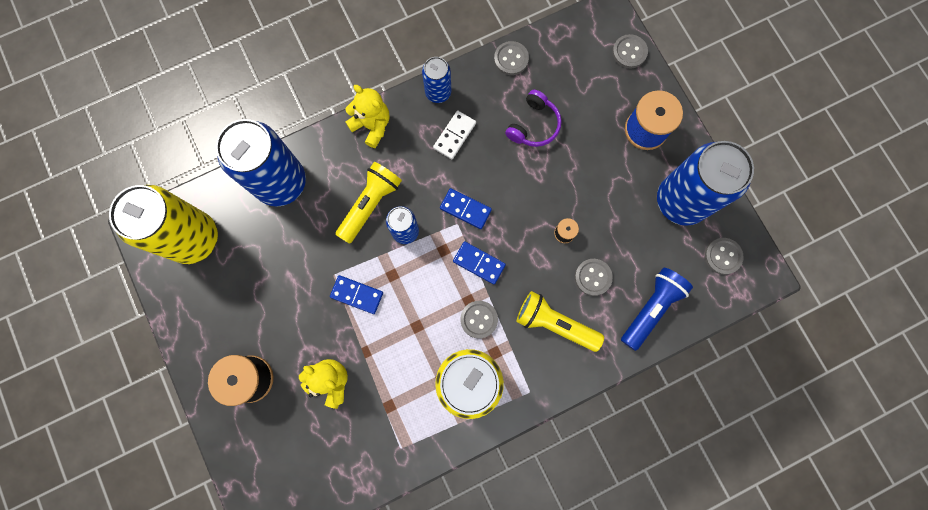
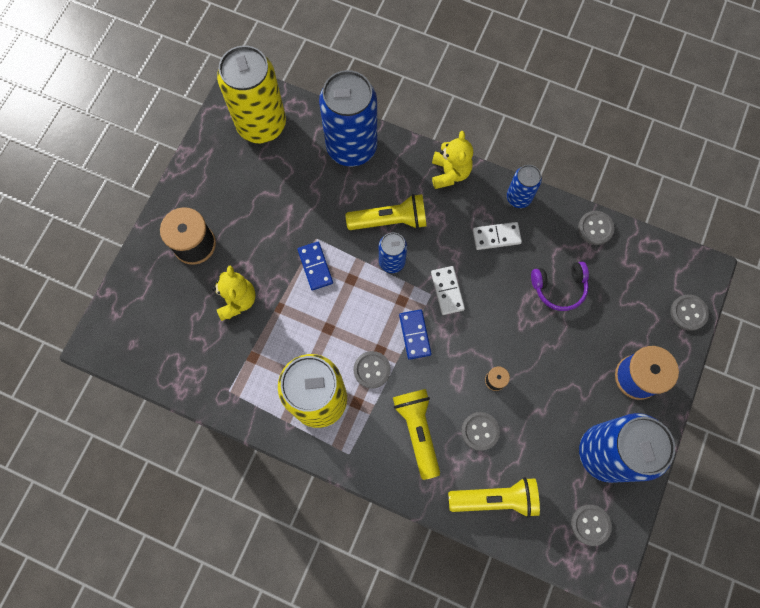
camera: 50 degrees right, 5 degrees down
(465, 209) = (447, 291): blue domino -> white domino
(651, 308) = (495, 498): blue flashlight -> yellow flashlight

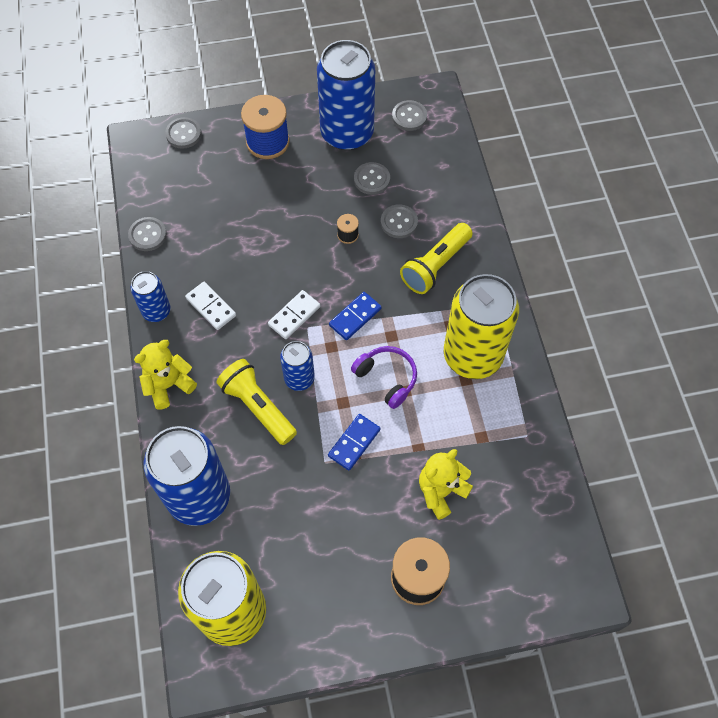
camera: 125 degrees left, 10 degrees down
(372, 370) = (413, 331): grey button -> grey button (372, 179)
(495, 498) = (442, 183): yellow flashlight -> none
(559, 288) = (227, 233): purple headphones -> purple headphones (387, 378)

